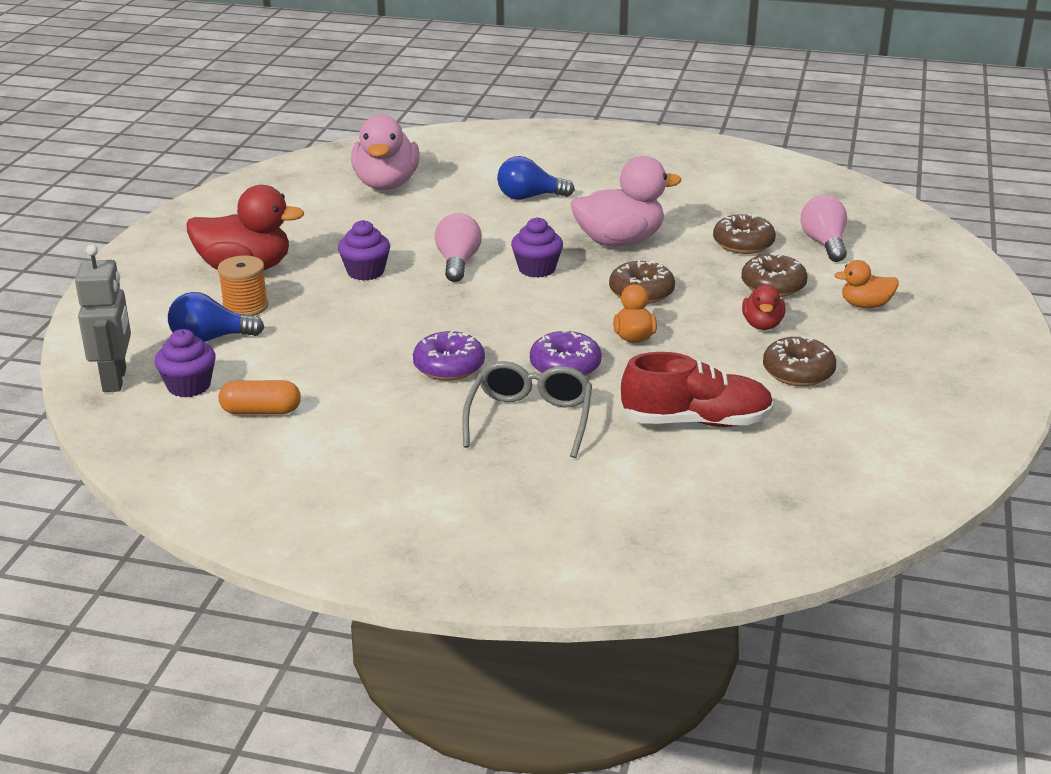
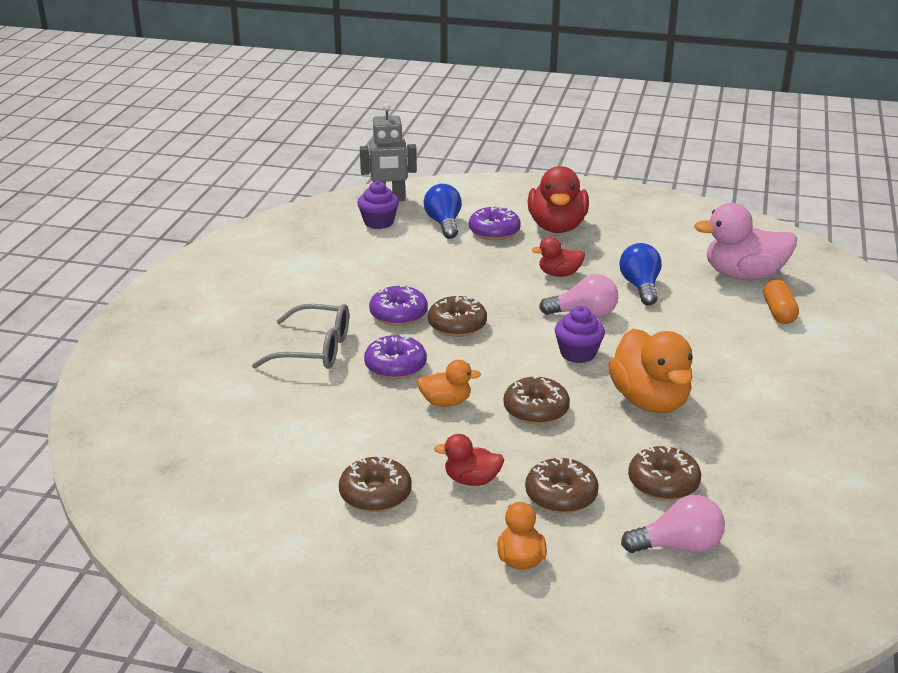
camera: 90 degrees right, 0 degrees up
(245, 307) = (494, 231): orange spool -> purple donut
(261, 411) = (342, 248): orange capsule -> orange capsule (779, 312)
(365, 272) = (559, 274): purple cupcake -> red duck
(476, 331) = (457, 325): none -> brown donut
(529, 197) = (742, 350): blue light bulb -> blue light bulb (640, 287)
(619, 241) = (650, 401): pink duck -> orange duck
(696, 421) = (297, 428): red shoe -> none

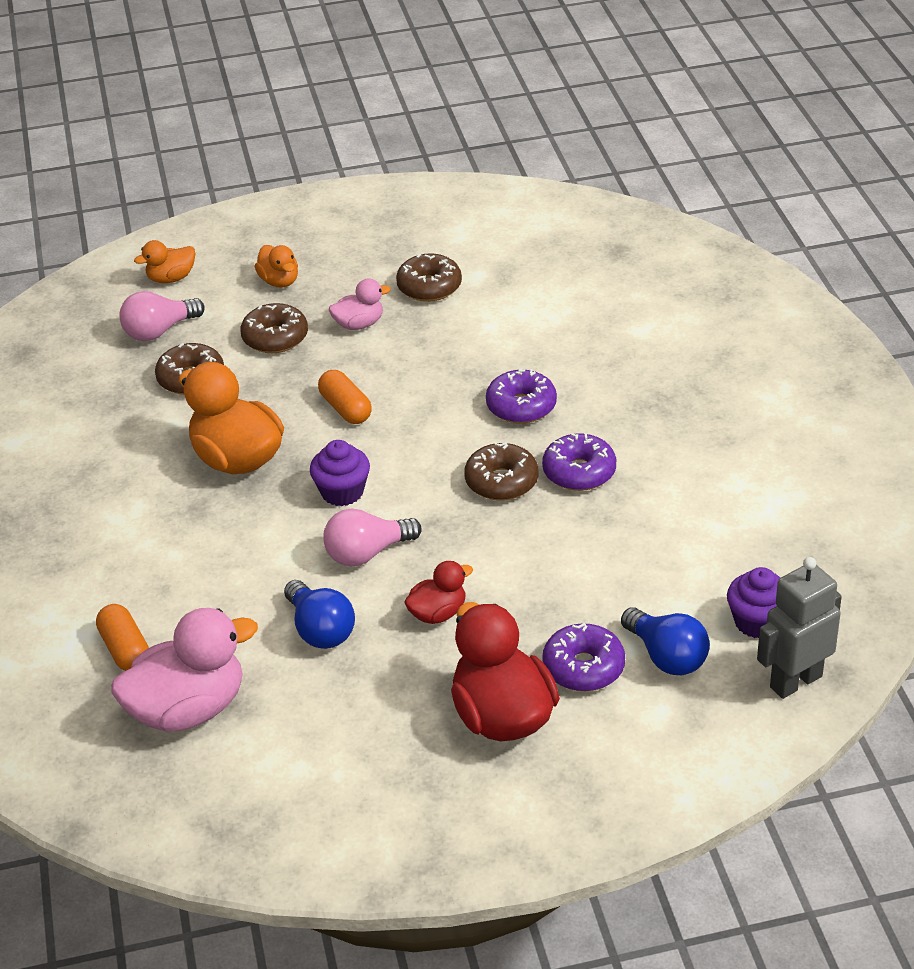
camera: 155 degrees right, 10 degrees up
(315, 350) = (620, 395): grey glasses -> none
(446, 402) = (438, 386): orange duck -> orange duck (171, 278)
(472, 480) = (359, 324): red duck -> pink duck
(536, 410) = (346, 408): brown donut -> orange capsule

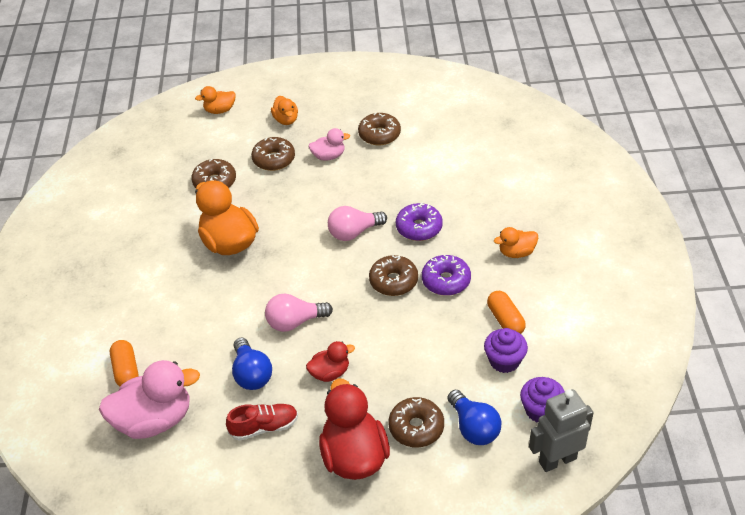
camera: 10 degrees right, 5 degrees up
(159, 331) = (203, 146): pink light bulb -> pink light bulb (354, 232)
(342, 492) = (289, 275): purple cupcake -> purple cupcake (504, 361)
(346, 408) = (306, 215): orange capsule -> orange capsule (505, 320)
(358, 696) = (264, 427): none -> red shoe
(583, 667) = (416, 427): purple donut -> brown donut
(673, 423) = (516, 252): none -> orange duck

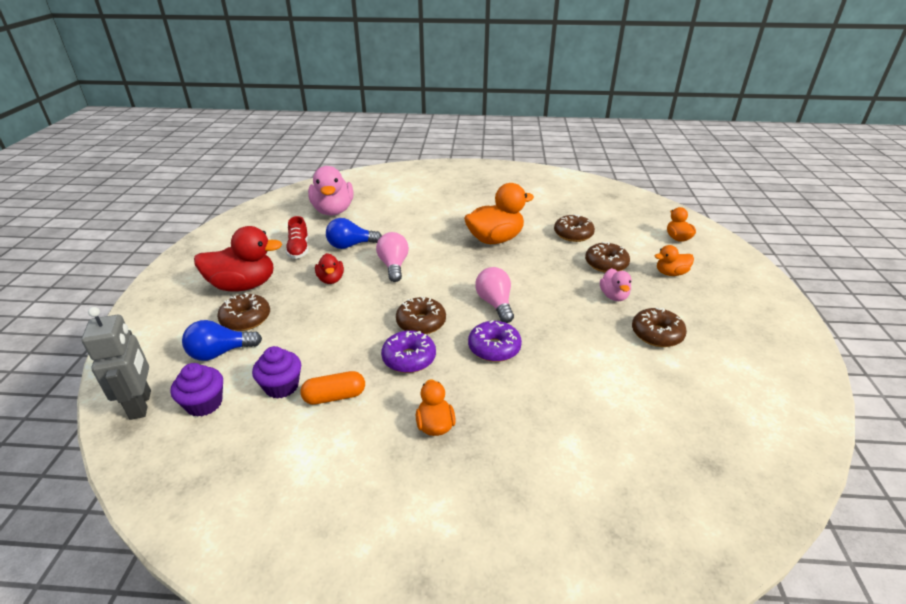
camera: 95 degrees right, 10 degrees down
(126, 370) = (381, 201): orange capsule -> none

